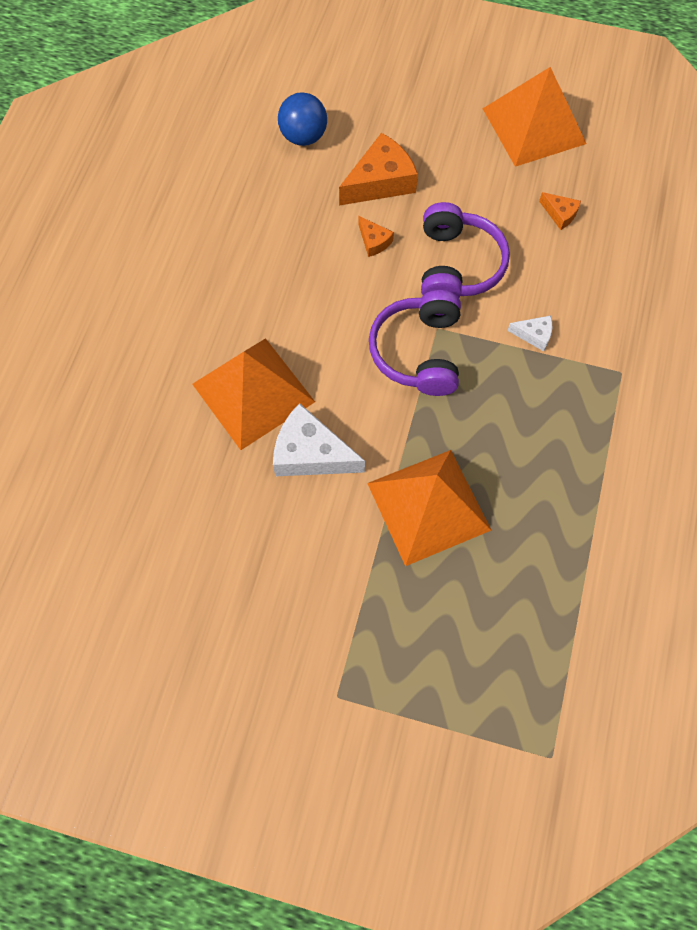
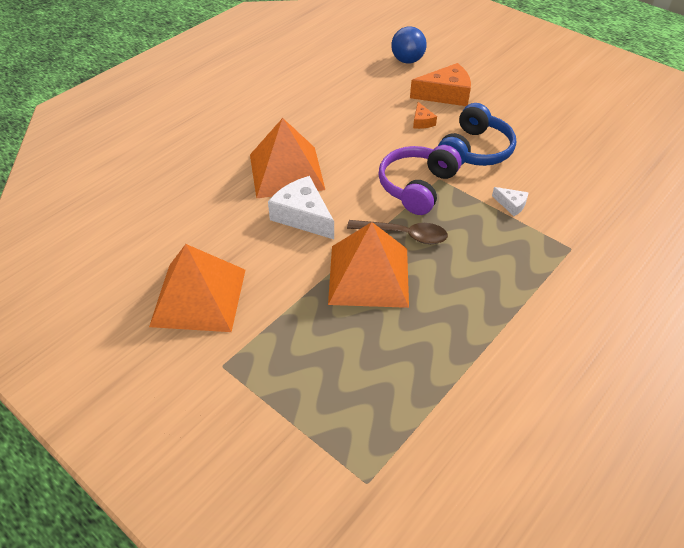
camera: 25 degrees right, 20 degrees down
(438, 431) = (403, 235): none -> brown spoon
(457, 265) = (475, 150): purple headphones -> blue headphones
(534, 126) = (575, 96): orange pyramid -> orange pyramid (199, 297)
(560, 214) = (569, 146): orange cheese -> none

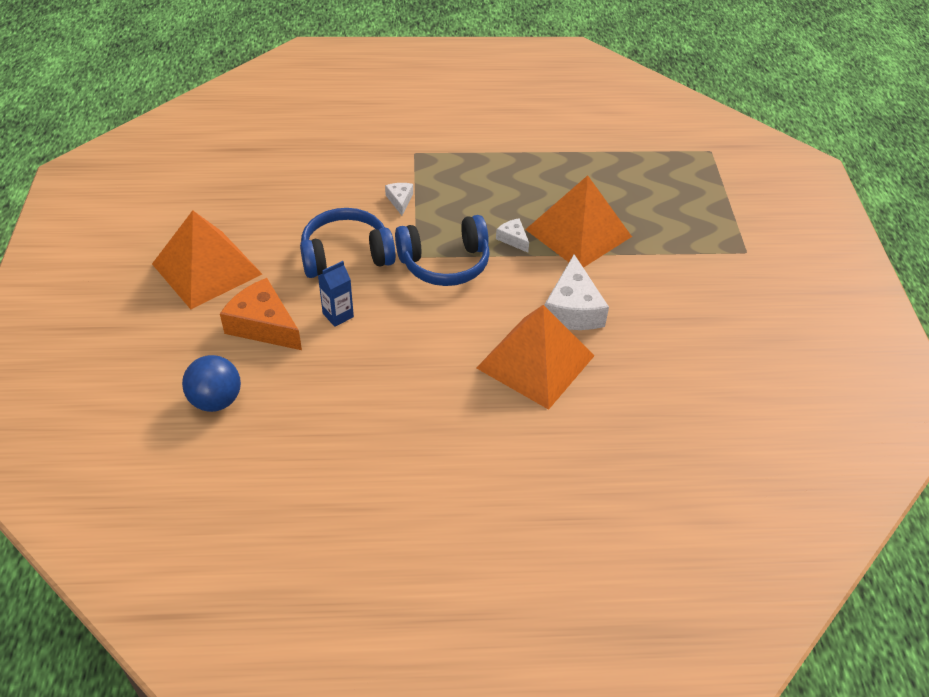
camera: 135 degrees left, 0 degrees up
(199, 297) = (726, 306): orange pyramid -> orange pyramid (207, 268)
(403, 235) = (513, 239): brown spoon -> white cheese
(417, 187) = (445, 263): purple headphones -> blue headphones
(422, 121) = (338, 315): orange cheese -> blue carton

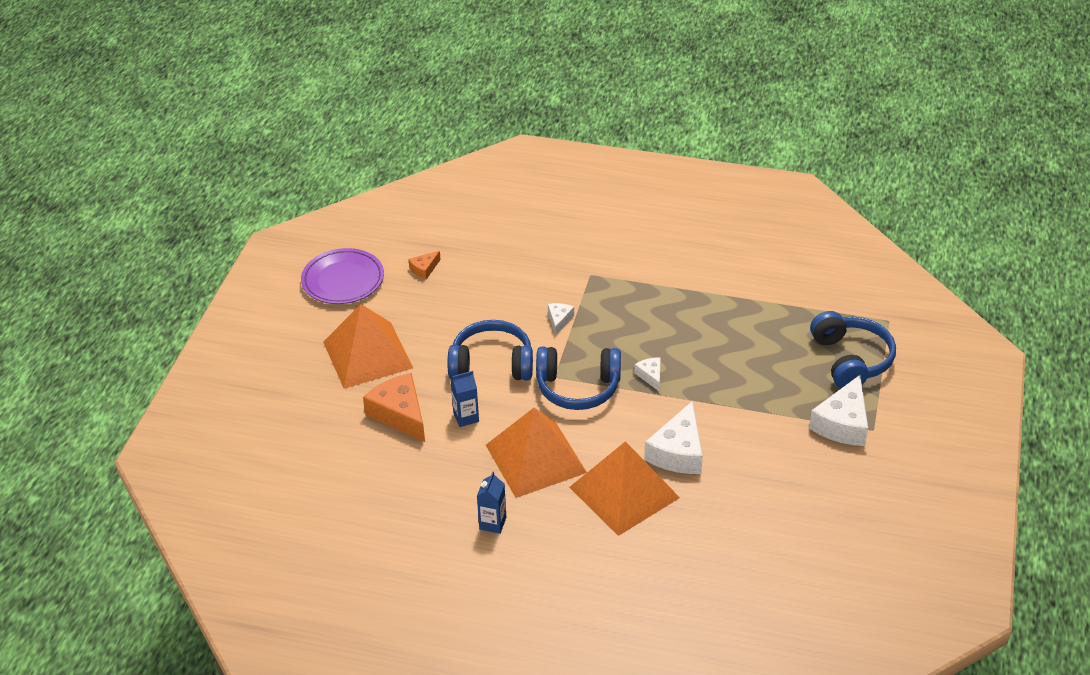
camera: 20 degrees right, 5 degrees down
(156, 198) = (343, 280): none -> purple plate
(216, 400) = (341, 470): blue ball -> none
(241, 173) = (424, 269): none -> orange cheese
(408, 425) = (492, 523): none -> blue carton
(578, 233) = (715, 381): orange pyramid -> orange pyramid (535, 458)
(695, 191) = (851, 360): none -> blue headphones
(716, 251) = (842, 423): none -> white cheese

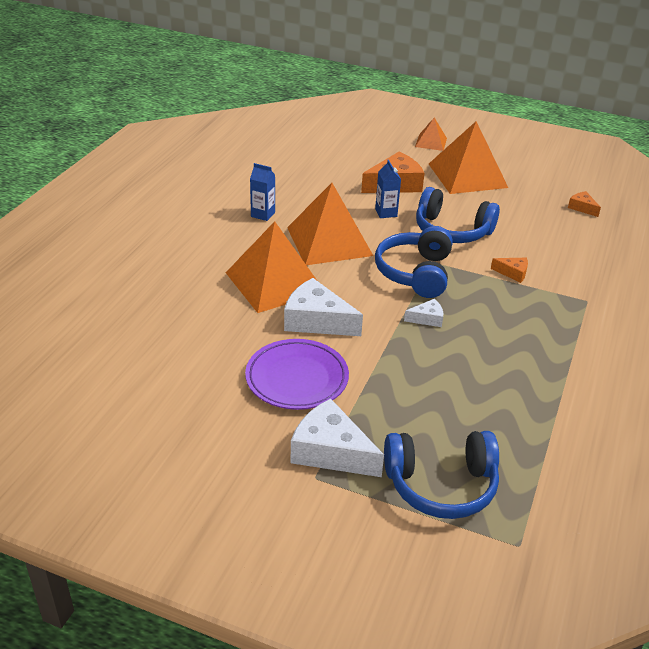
camera: 95 degrees right, 5 degrees down
(286, 388) = (431, 142): none -> orange pyramid
(343, 280) = (561, 170): purple plate -> purple plate (297, 379)
(492, 364) = (452, 231): blue headphones -> blue headphones turned 105 degrees clockwise
(559, 320) = (513, 273): white cheese -> orange cheese

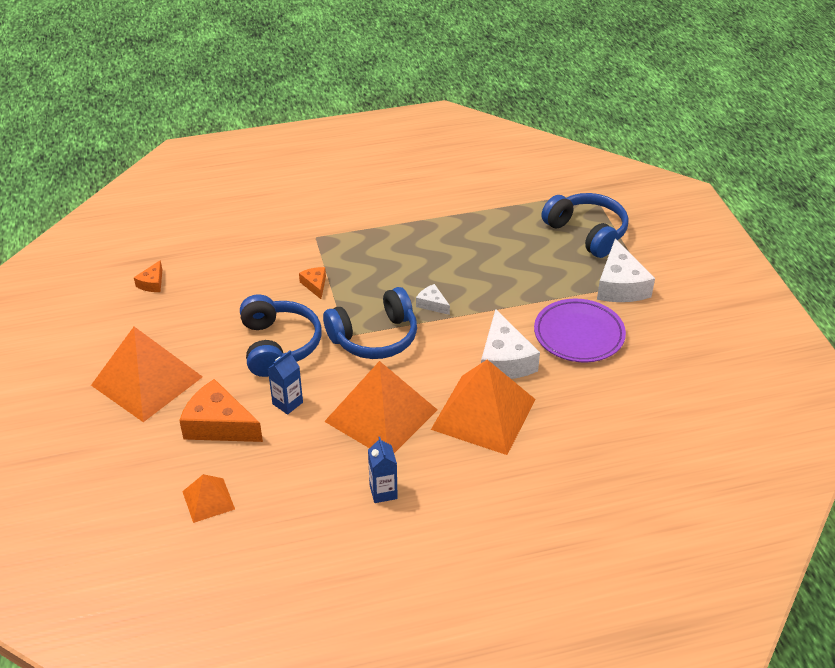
camera: 125 degrees left, 5 degrees up
(431, 142) = (80, 445): orange pyramid -> orange pyramid (208, 500)

